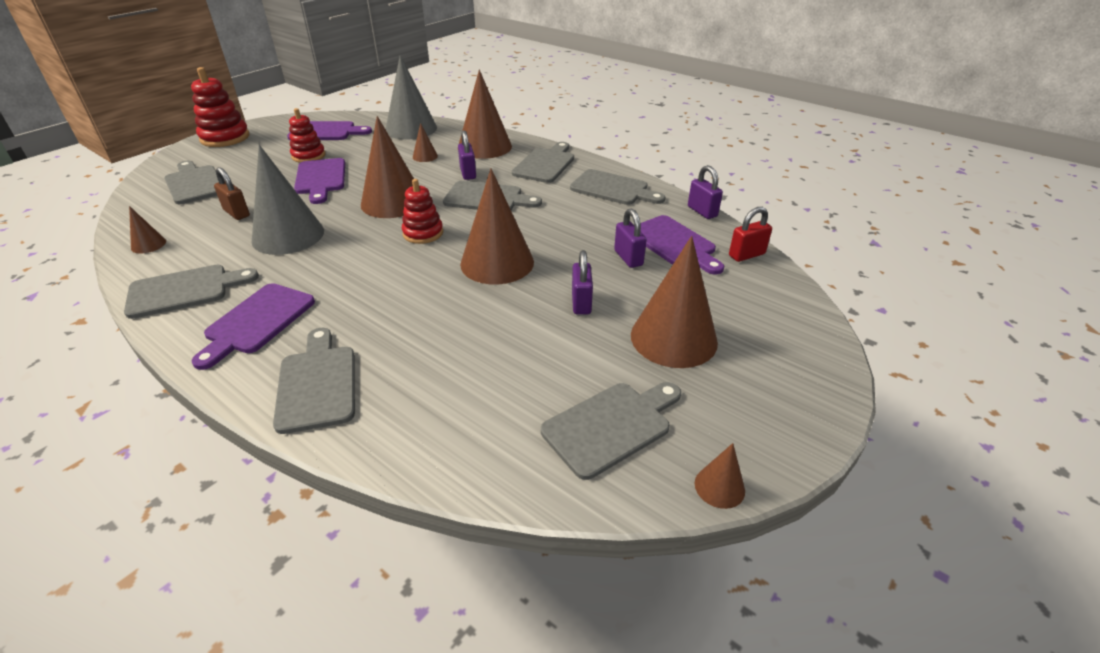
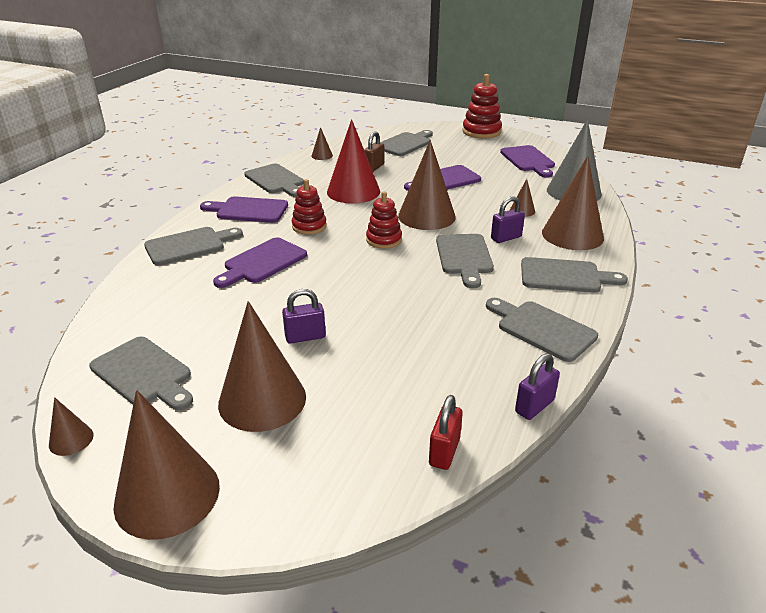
camera: 75 degrees right, 5 degrees down
(288, 235) = (353, 191): grey cone -> red cone
(308, 156) = (479, 166): red stacking toy -> red stacking toy (309, 226)
(497, 263) = (353, 283): brown cone -> brown cone (167, 495)
(613, 189) = (542, 329): grey cutting board -> grey cutting board turned 120 degrees clockwise
(628, 258) = (394, 356): purple padlock -> none
(674, 243) = (441, 387): purple cutting board -> purple cutting board (262, 262)
(746, 255) = (444, 452): red padlock -> red padlock turned 60 degrees clockwise

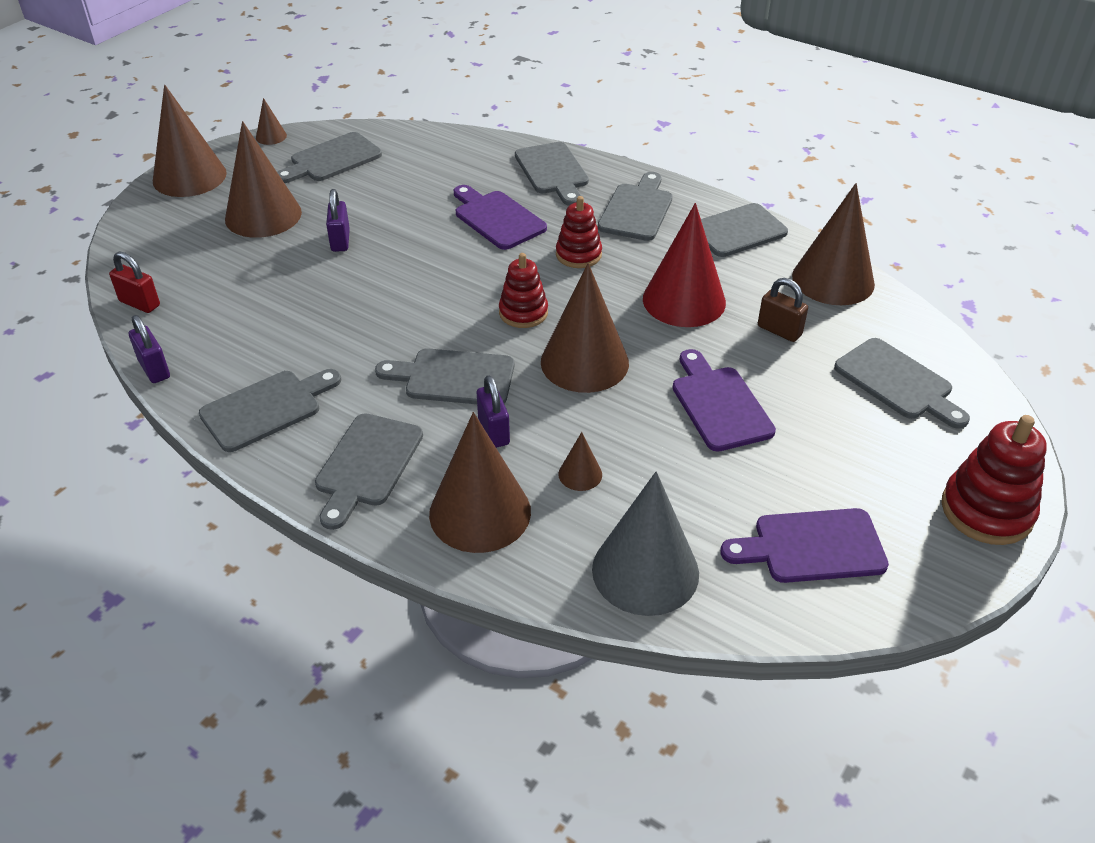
camera: 100 degrees right, 10 degrees up
(248, 210) = (637, 210): purple cutting board -> grey cutting board
(322, 155) = (833, 279): brown cone -> brown cone, size x2.24

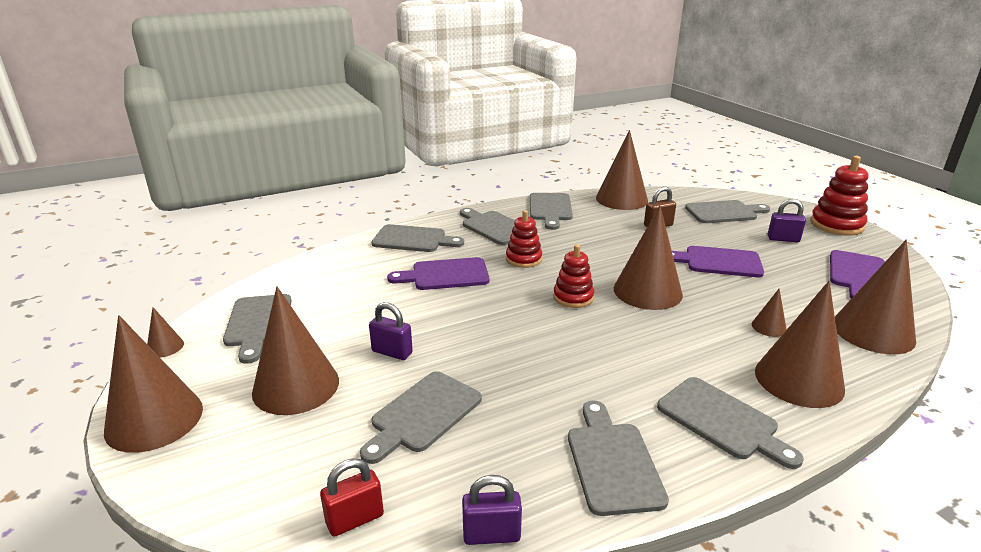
camera: 60 degrees left, 15 degrees down
(454, 377) = (631, 347): grey cutting board -> grey cutting board (423, 414)
(494, 431) = (706, 348): purple padlock -> purple padlock (783, 239)
(645, 571) = (873, 331): grey cone -> brown cone
(684, 300) = (606, 242): red cone -> none

